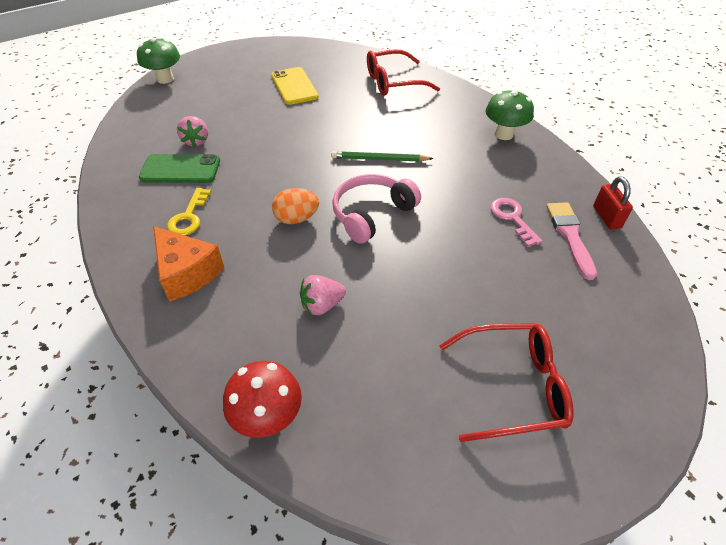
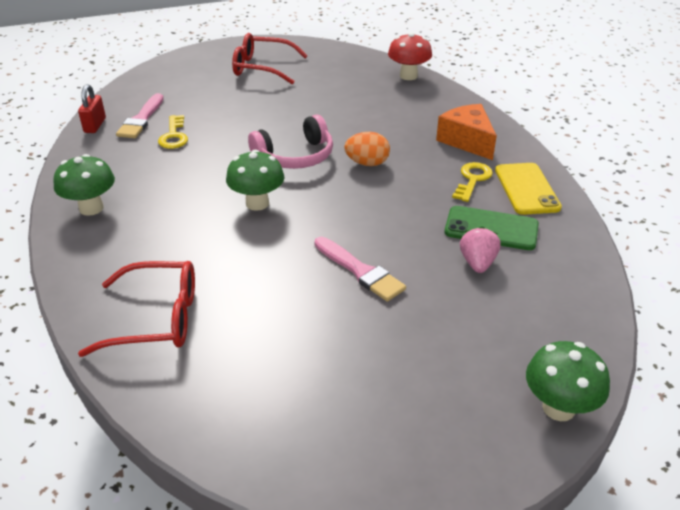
camera: 165 degrees left, 10 degrees down
(280, 123) = (360, 271): none -> pink brush
(294, 86) = (322, 341): yellow phone -> yellow phone (526, 189)
(322, 305) = (362, 111): pink strawberry -> none
(379, 159) = (257, 203): green pencil -> green mushroom
(512, 218) = (174, 136): pink key -> yellow key

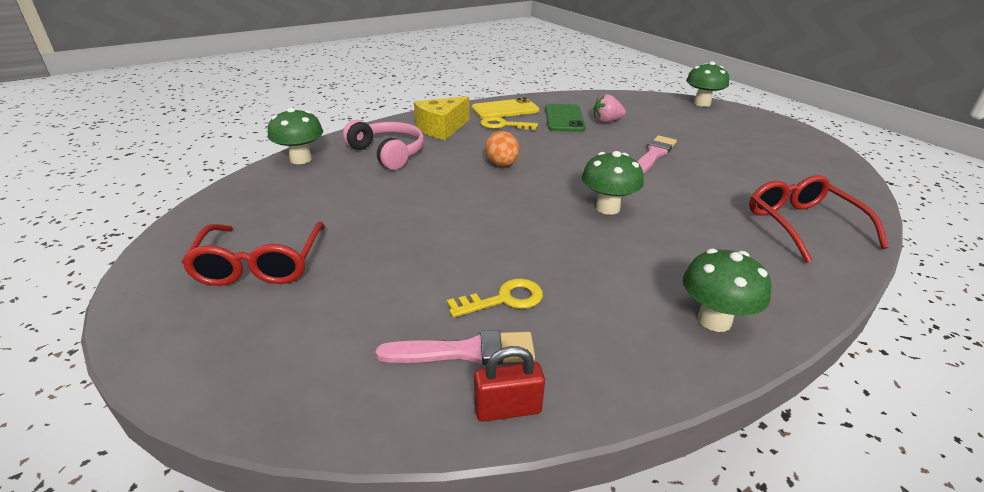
camera: 105 degrees left, 5 degrees down
(295, 156) = (509, 201): pink headphones -> pink headphones (388, 153)
(408, 76) = (301, 159): red mushroom -> green mushroom
(467, 141) = (441, 128): orange cheese -> yellow cheese

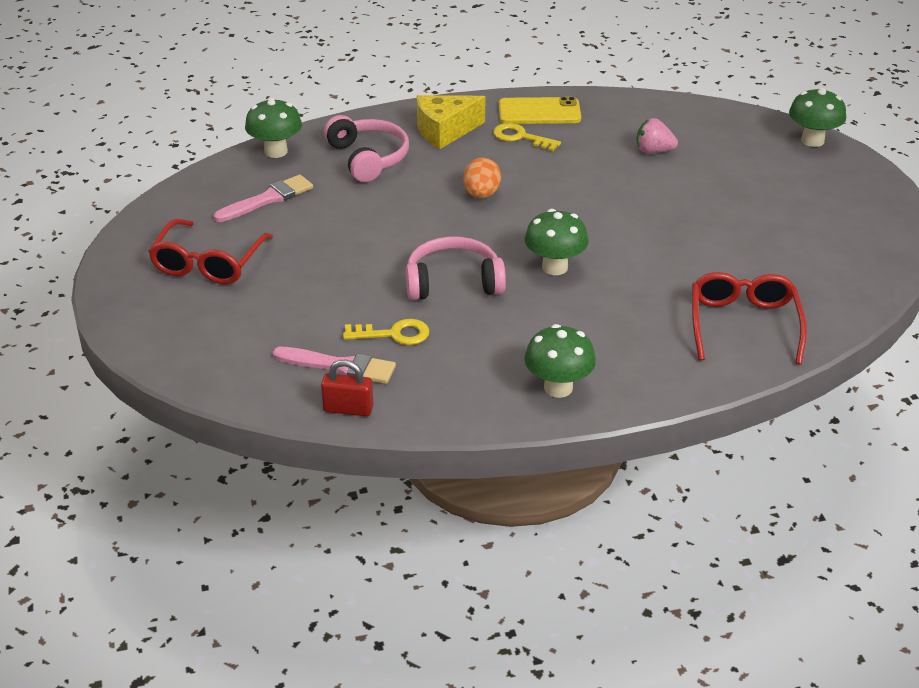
camera: 20 degrees right, 5 degrees up
(528, 236) = (453, 282): none -> pink headphones
(564, 118) = (603, 138): green phone -> none
(654, 154) = (667, 210): pink brush -> pink brush (268, 199)

